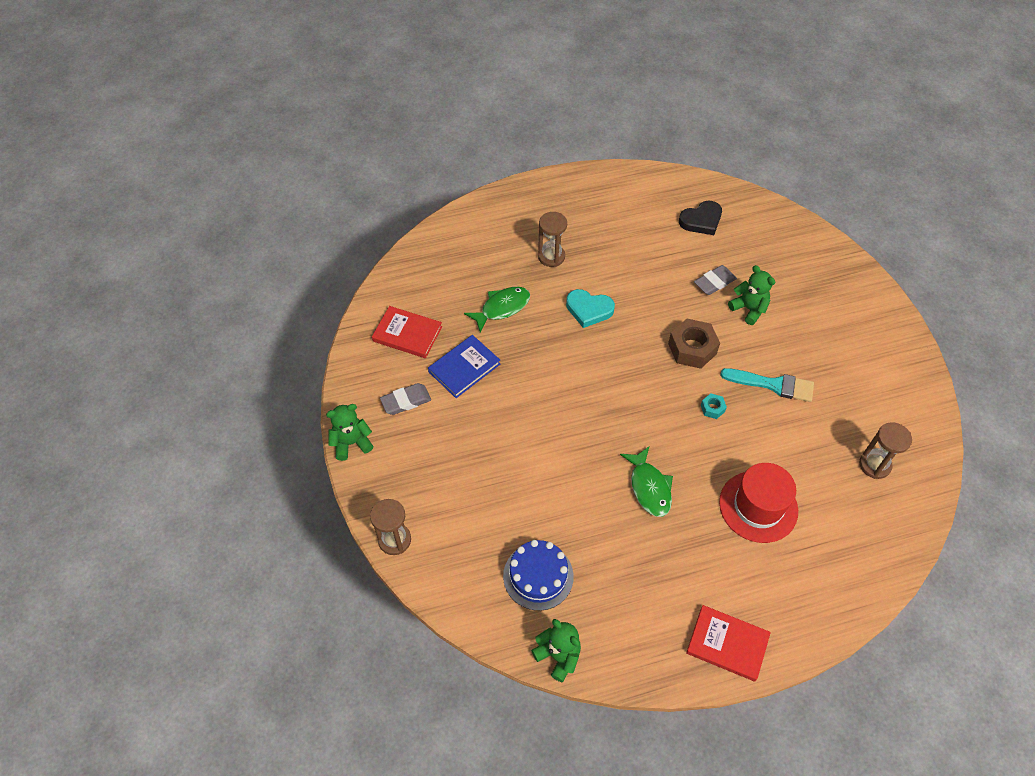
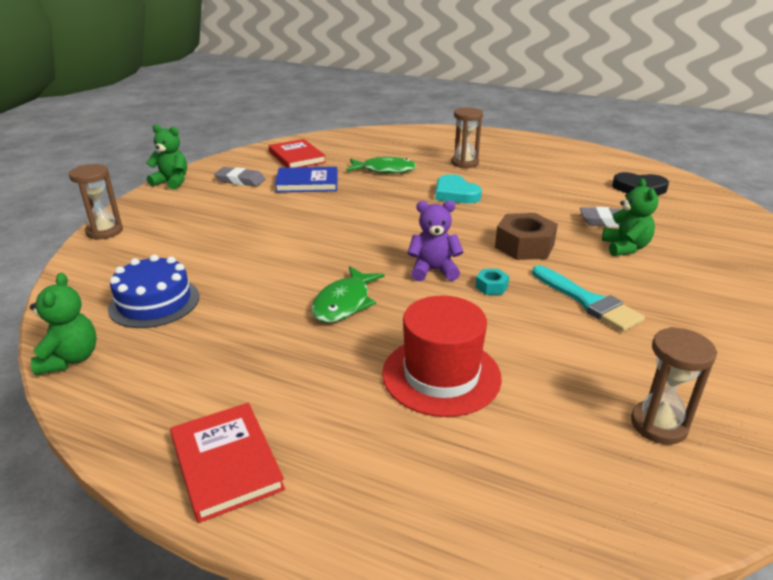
camera: 40 degrees right, 25 degrees down
(665, 416) = (433, 270): none -> purple teddy bear

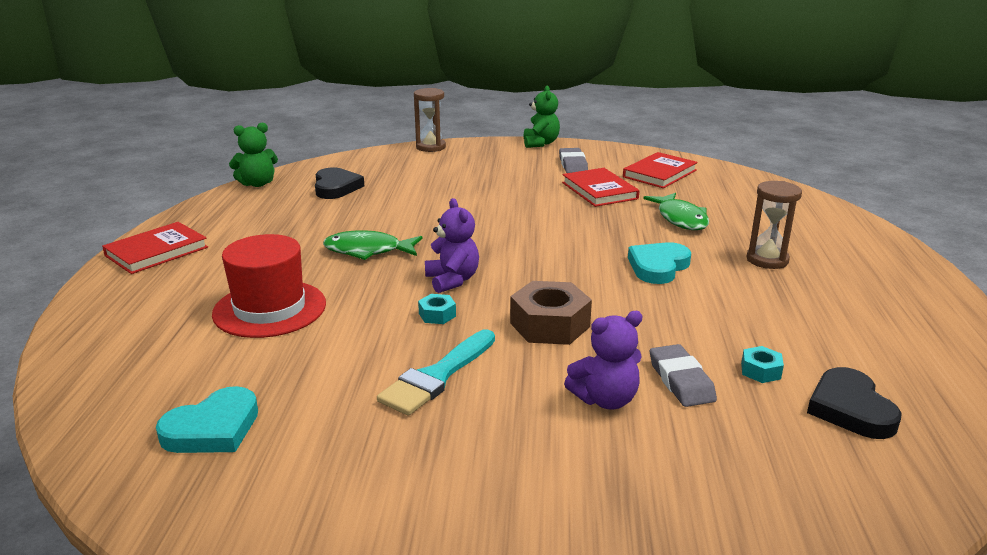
camera: 70 degrees right, 5 degrees down
(154, 302) = (336, 187): blue cake -> black heart
(307, 183) = (599, 191): blue book -> red book
(599, 199) = (760, 371): none -> turquoise nut
(625, 248) = (605, 399): green teddy bear -> purple teddy bear
(658, 425) = (213, 428): brown hourglass -> turquoise heart

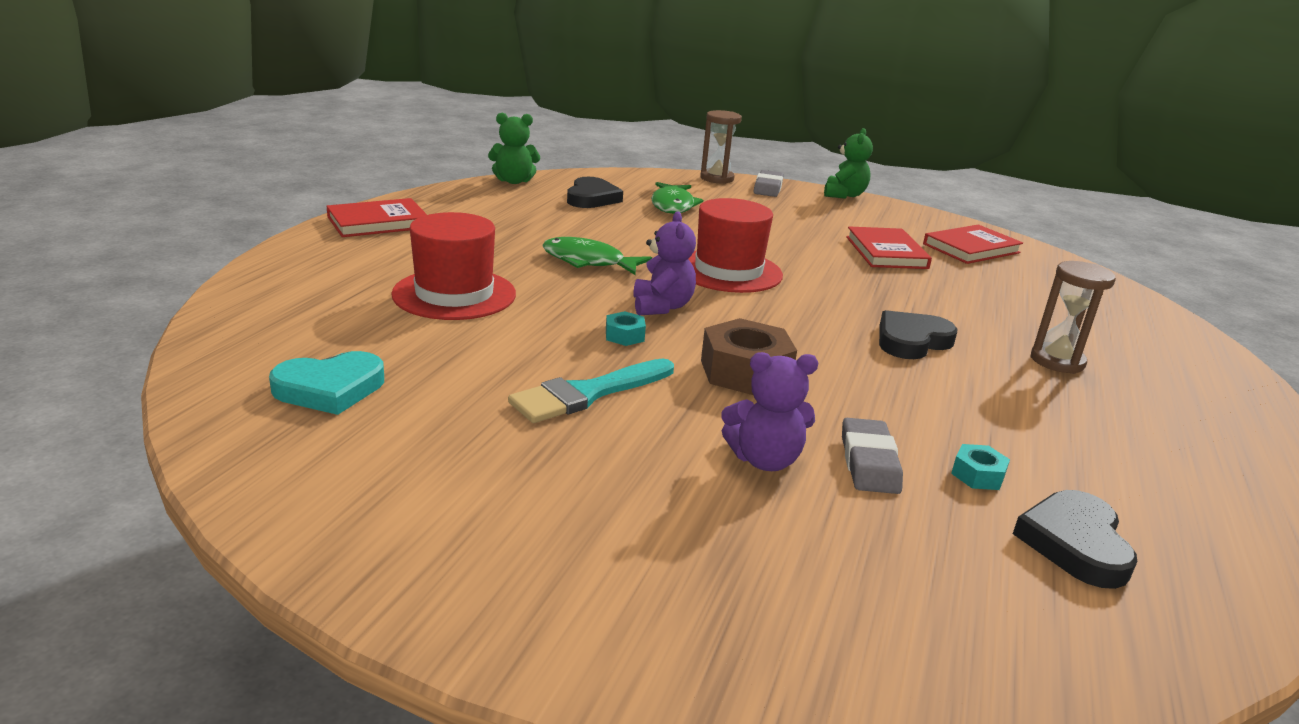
camera: 15 degrees right, 0 degrees up
(487, 234) = (728, 271): none -> red hat
(573, 164) = (870, 222): grey eraser -> grey eraser (768, 188)
(658, 267) = (911, 341): turquoise heart -> black heart
(680, 219) = (969, 298): green fish -> green fish (672, 205)

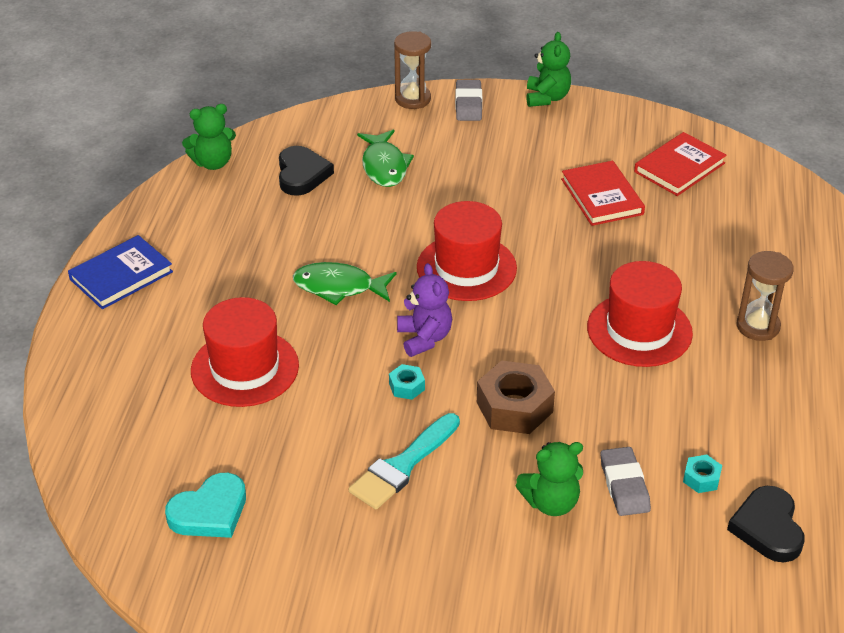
camera: 10 degrees left, 15 degrees up
(378, 222) = (121, 275): red book -> blue book
(764, 460) = (551, 502): purple teddy bear -> green teddy bear
(911, 341) = (639, 330): black heart -> red hat

